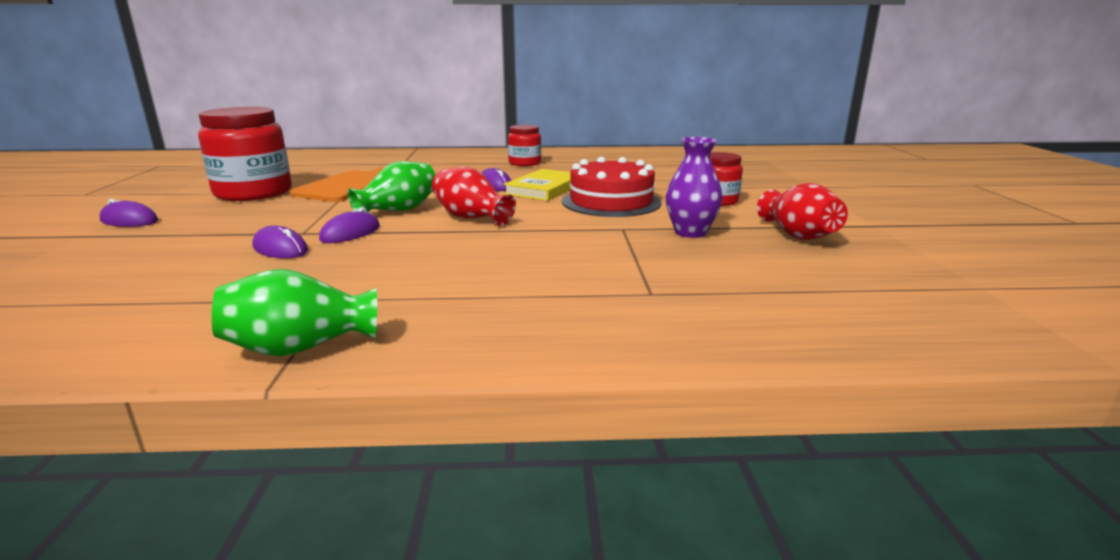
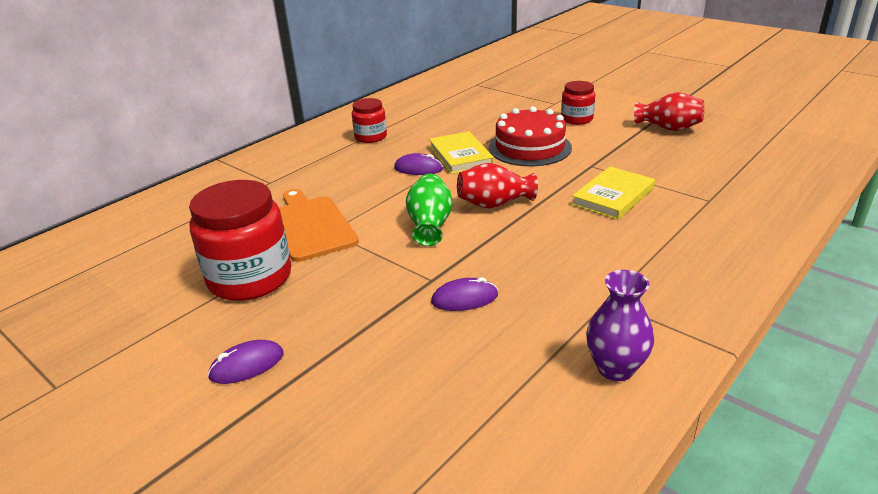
camera: 45 degrees left, 10 degrees up
(300, 348) = (683, 330): green vase -> none
(350, 233) = (464, 260): purple mouse -> none
(570, 251) = (613, 196): none -> yellow book
(690, 232) = (626, 151): purple vase -> purple vase (615, 368)

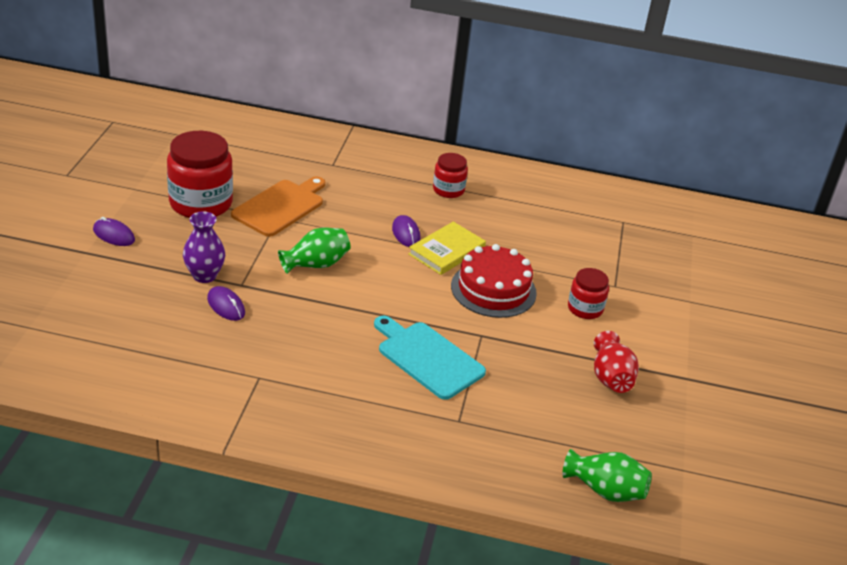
camera: 55 degrees right, 5 degrees up
(494, 204) = (370, 290): red vase -> none
(613, 196) = (427, 358): yellow book -> turquoise cutting board
(615, 368) = (180, 392): purple vase -> purple vase (204, 275)
(807, 158) = (605, 490): none -> green vase

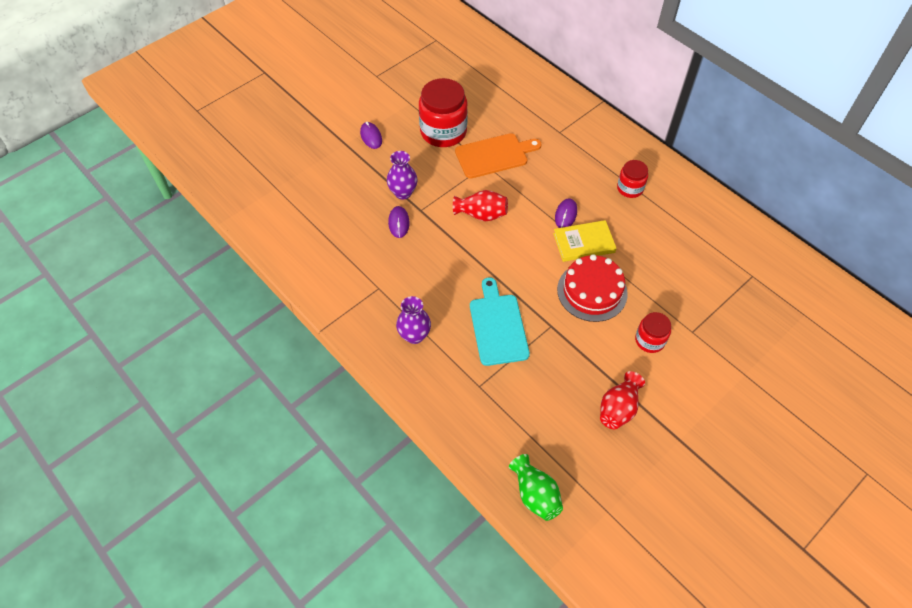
camera: 40 degrees right, 20 degrees up
(316, 264) = (481, 214): green vase -> red vase
(344, 405) = (414, 335): none -> purple vase

